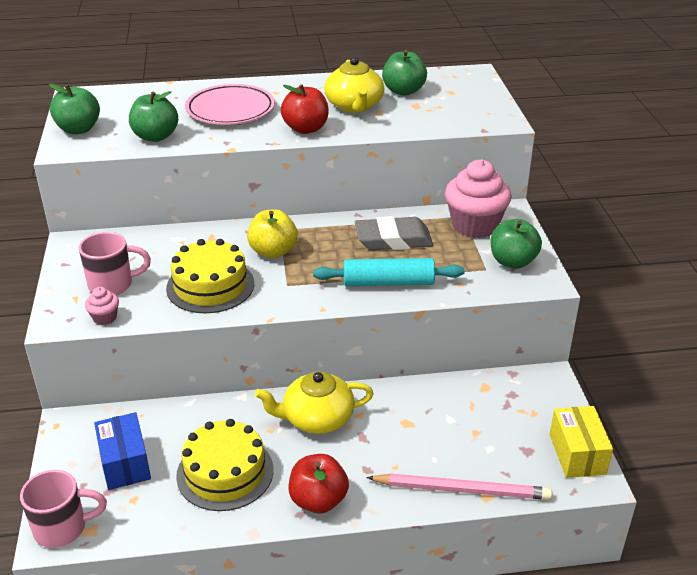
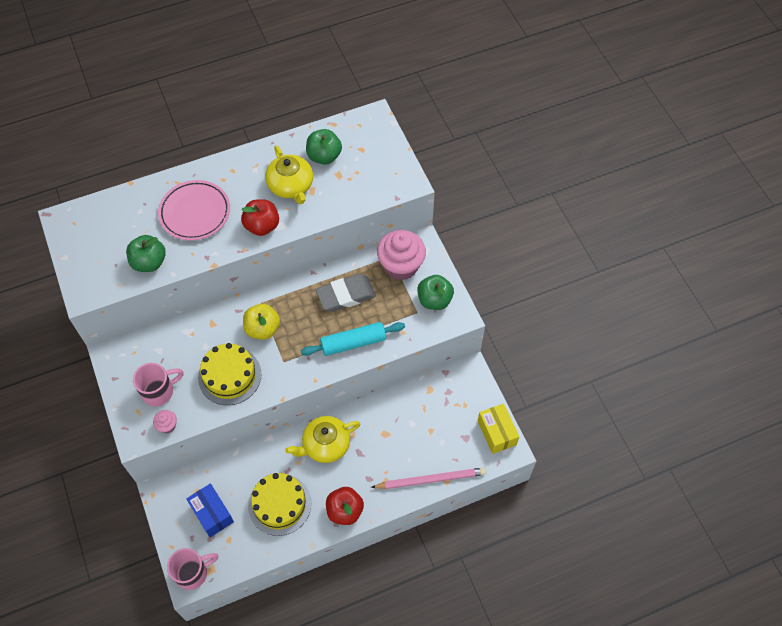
camera: 15 degrees left, 25 degrees up
(78, 129) = (84, 266): green apple -> none

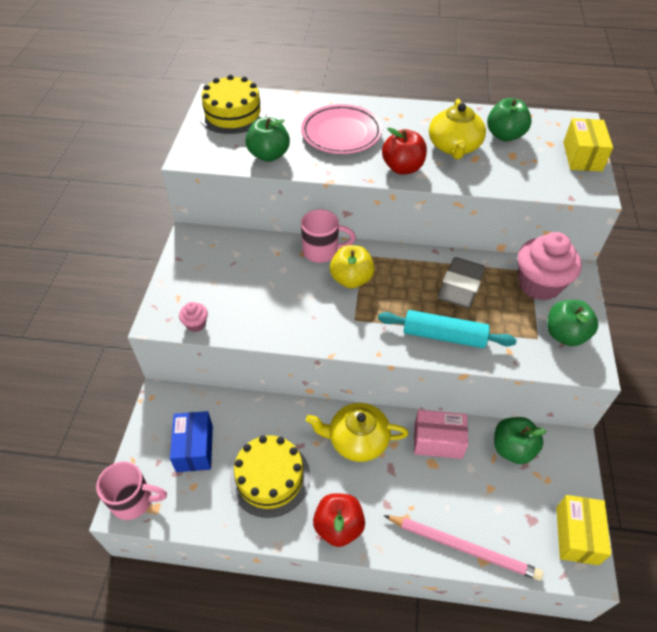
camera: 30 degrees right, 10 degrees down
(159, 391) = (210, 289): pink mug -> pink mug (322, 251)
(229, 376) = (289, 307): yellow cake -> yellow cake (233, 113)
(346, 295) = (460, 286): grey eraser -> grey eraser turned 75 degrees counterclockwise
(381, 415) = (438, 441): none -> pink box
(389, 152) = (582, 156): none -> yellow box
(433, 394) = (512, 449): none -> green apple

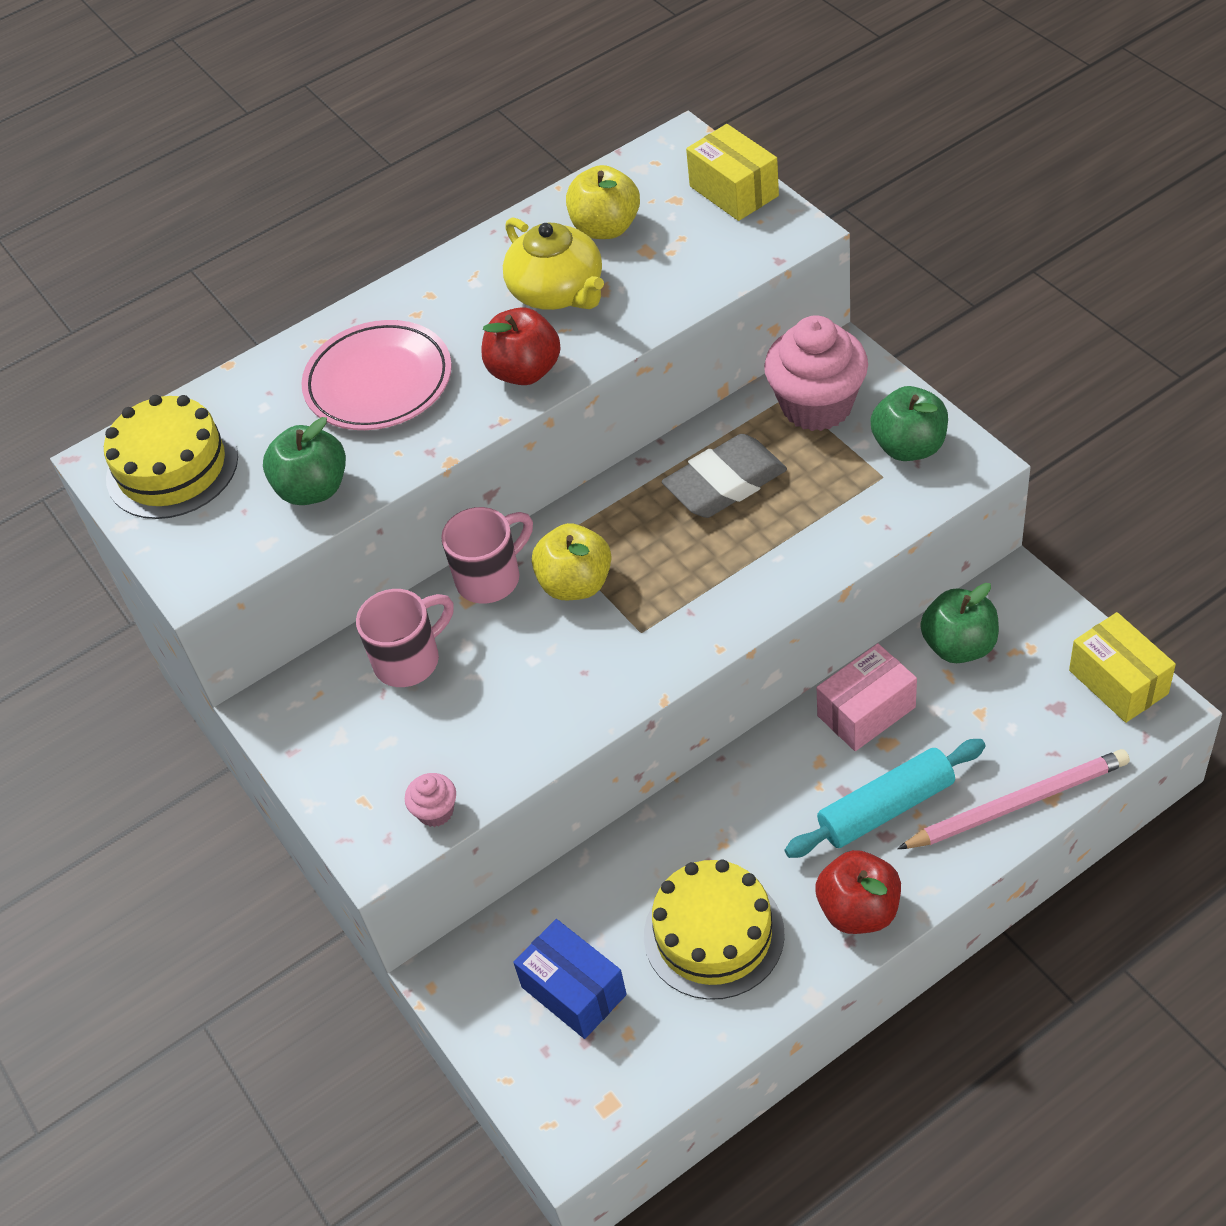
camera: 35 degrees left, 0 degrees up
(133, 501) = (571, 1121): pink mug -> pink mug (409, 660)
(357, 440) = (769, 795): yellow teapot -> none
(444, 336) = (773, 562): turquoise rolling pin -> turquoise rolling pin (886, 808)
(460, 286) = (725, 483): grey eraser -> grey eraser turned 75 degrees clockwise
(504, 135) = (606, 228): green apple -> yellow apple

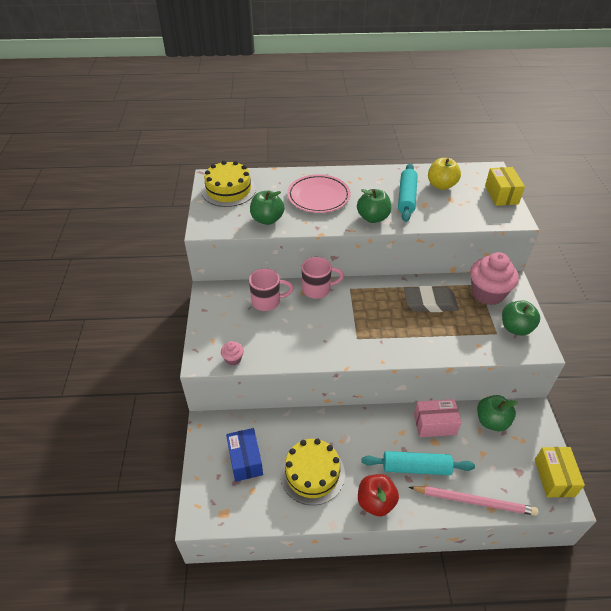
camera: 25 degrees right, 5 degrees down
(525, 371) = (373, 218): red apple -> green apple
(558, 291) = (406, 198): yellow teapot -> turquoise rolling pin
(576, 584) = (346, 308): yellow apple -> none

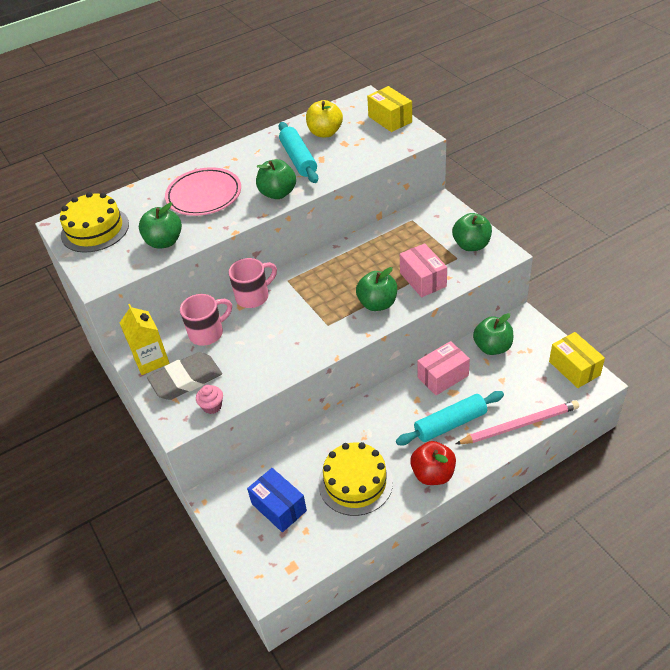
camera: 25 degrees left, 0 degrees up
(217, 302) = (151, 360): none -> yellow carton
(406, 340) = (377, 304): none -> green apple
(430, 302) = (377, 258): grey eraser -> grey eraser (186, 380)
(456, 338) = (423, 279): none -> pink box
(487, 293) = (426, 225): pink cupcake -> none

